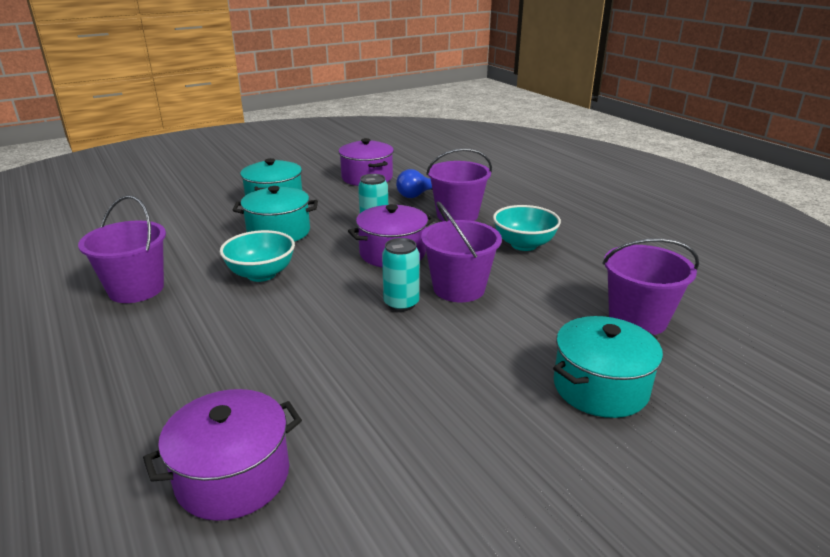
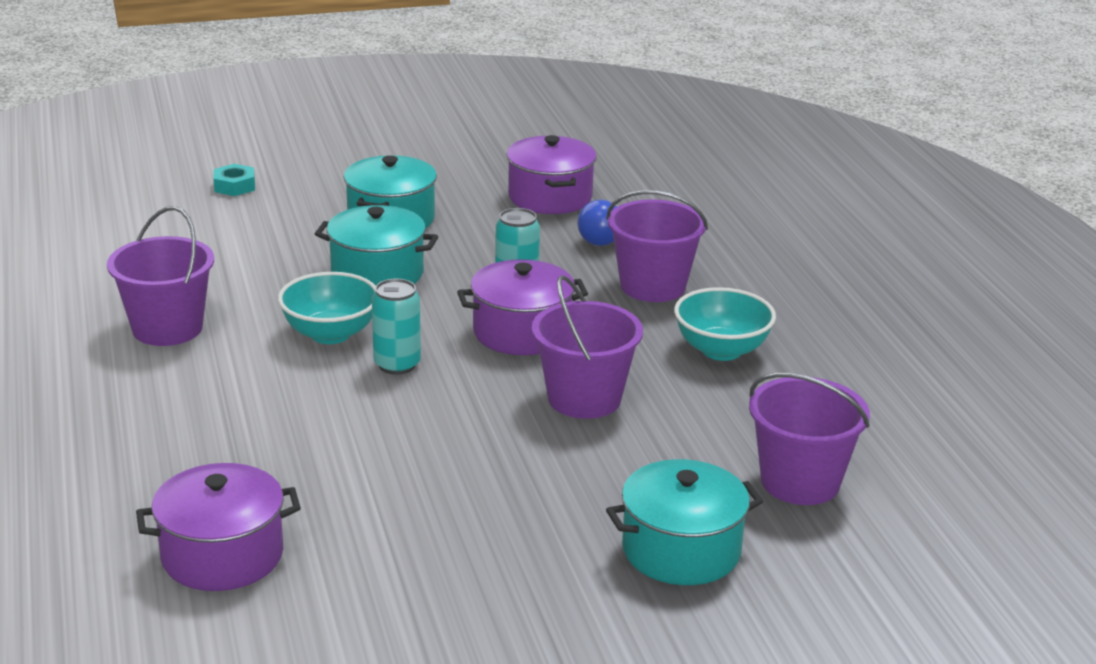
camera: 15 degrees right, 0 degrees up
(164, 195) = (234, 186): none -> turquoise nut
(401, 304) = (495, 406): turquoise can -> turquoise can (397, 365)

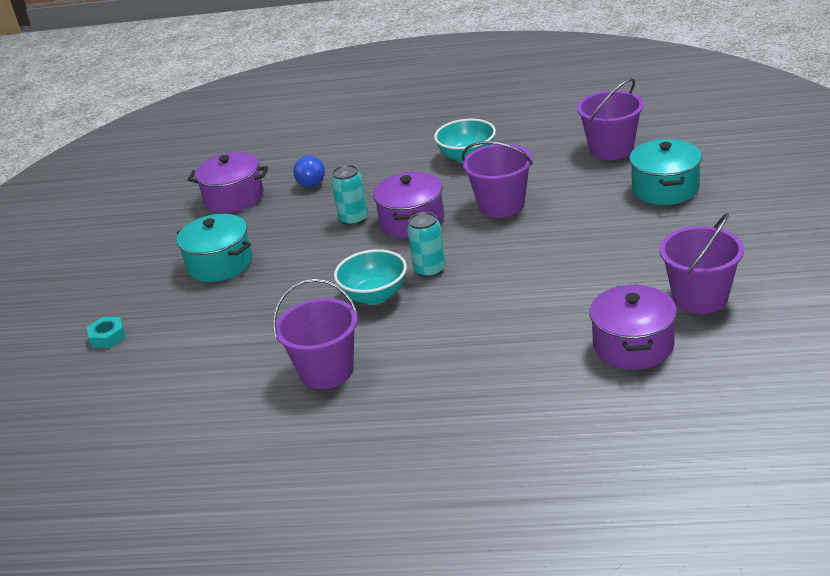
camera: 65 degrees left, 5 degrees up
(377, 273) = (299, 273): turquoise pot -> none
(653, 286) = (379, 171): purple bucket -> purple bucket (700, 298)

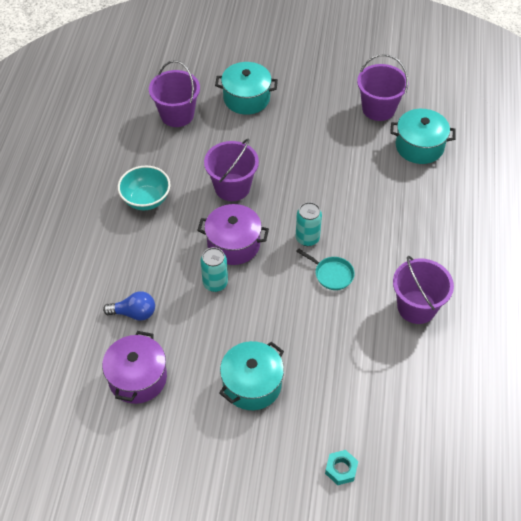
camera: 90 degrees left, 20 degrees up
(375, 296) = (331, 274): turquoise bowl -> turquoise pan
(633, 345) = (419, 146): purple pot -> turquoise pot

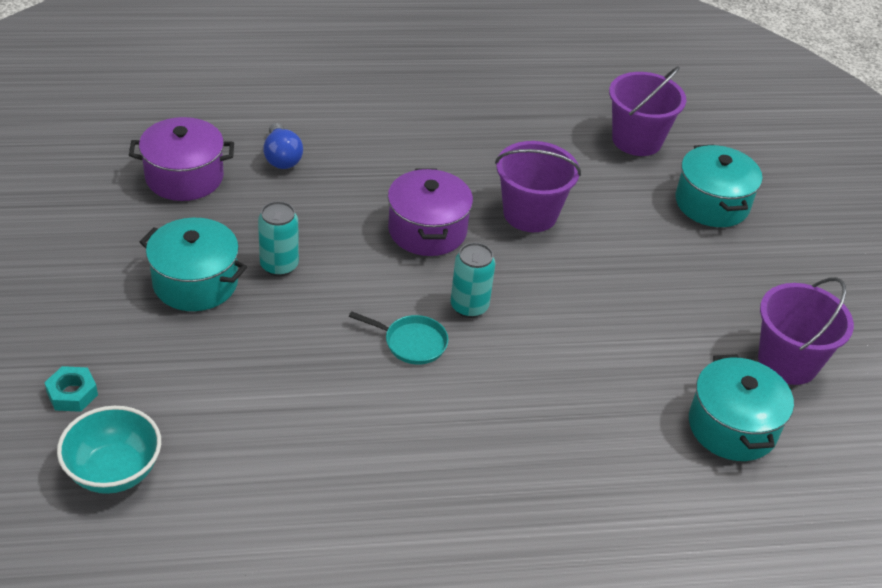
camera: 70 degrees right, 10 degrees down
(146, 200) = (469, 137): turquoise bowl -> turquoise bowl (114, 471)
(215, 283) = (353, 222): turquoise can -> turquoise can (279, 265)
(331, 274) = (411, 342): turquoise pan -> turquoise pan turned 90 degrees counterclockwise
(416, 307) = (382, 455): purple bucket -> none

